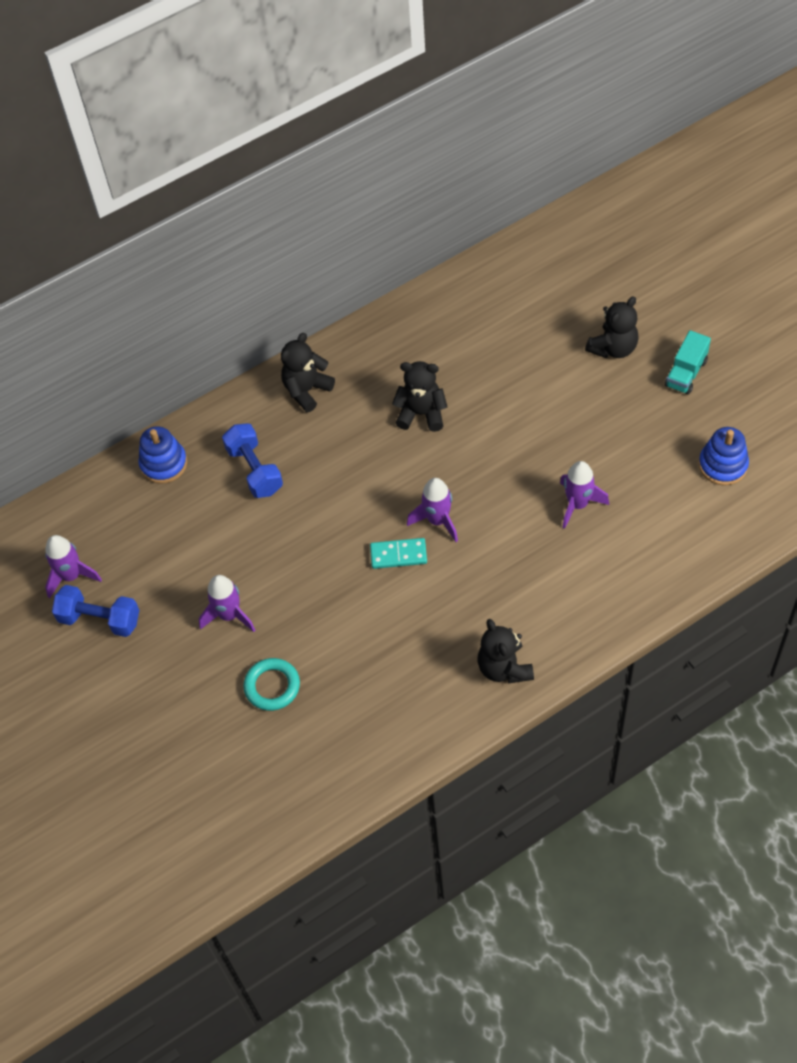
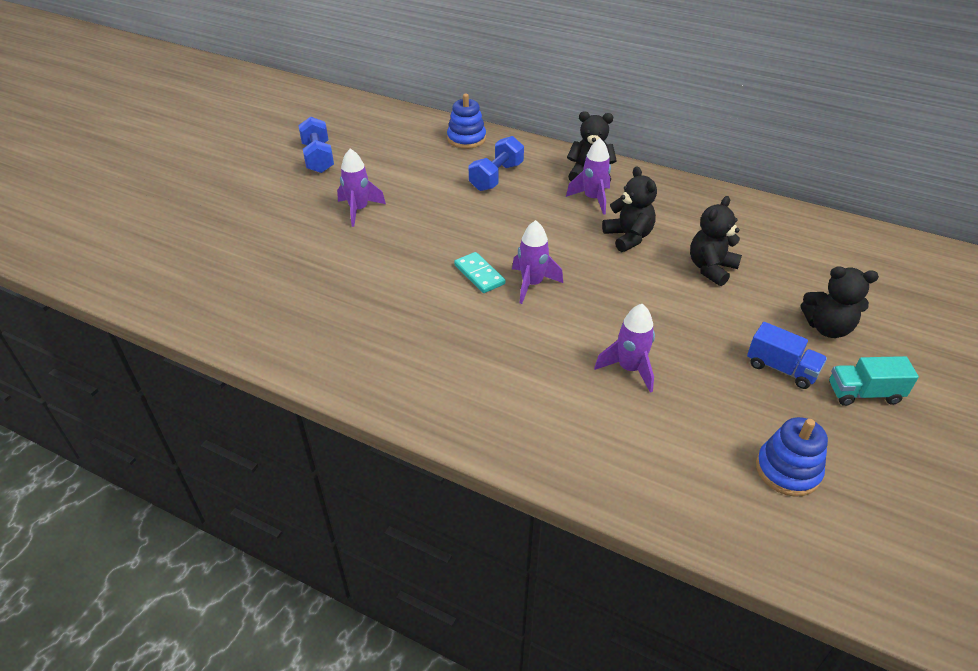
camera: 55 degrees right, 15 degrees down
(71, 576) = (346, 136): purple rocket -> purple rocket (593, 199)
(272, 686) = (306, 253): turquoise ring -> none
(504, 668) = (408, 384): black teddy bear -> black teddy bear (711, 268)
(635, 406) = (781, 368): none -> blue truck

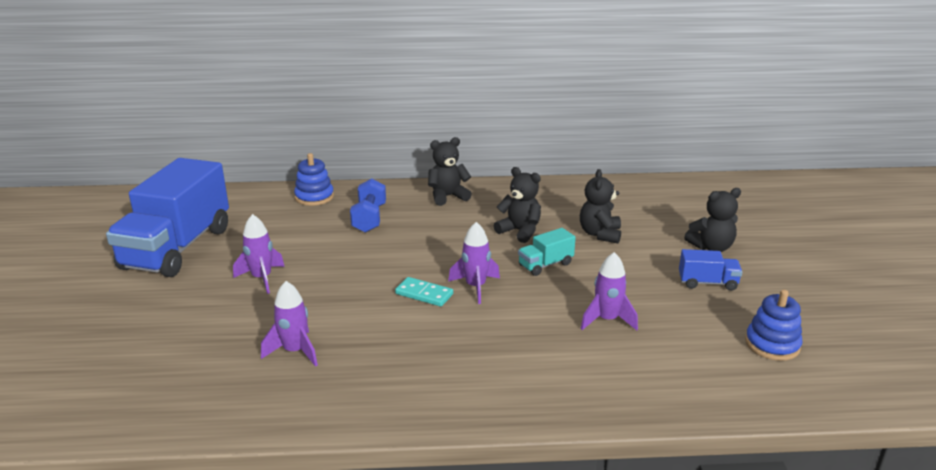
camera: 30 degrees left, 15 degrees down
(318, 158) = (177, 248): blue dumbbell -> blue truck
(593, 199) = (466, 213): purple rocket -> purple rocket (295, 351)
(863, 393) = (770, 280): turquoise truck -> turquoise truck (545, 265)

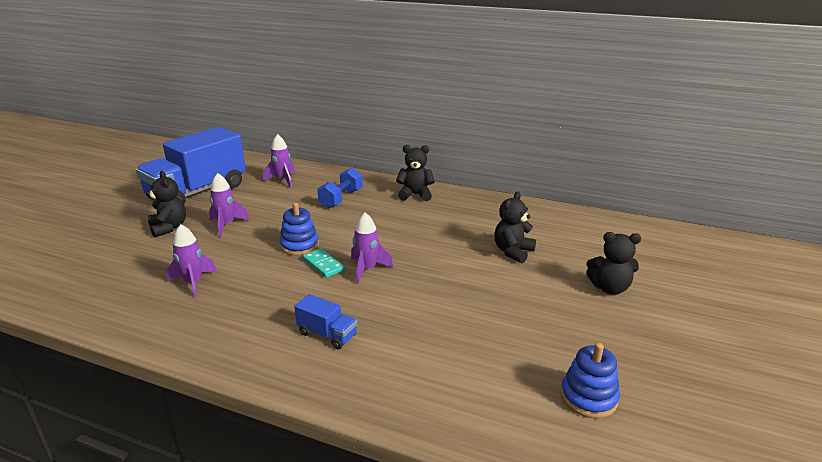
camera: 25 degrees right, 0 degrees up
(314, 197) = (319, 176): blue stacking toy -> blue stacking toy (299, 245)
(520, 231) = (446, 234): black teddy bear -> black teddy bear (169, 228)
(545, 265) = (441, 266): turquoise truck -> none
(607, 320) = (448, 327): purple rocket -> purple rocket (283, 180)
(707, 283) = (575, 319): blue truck -> blue truck (327, 334)

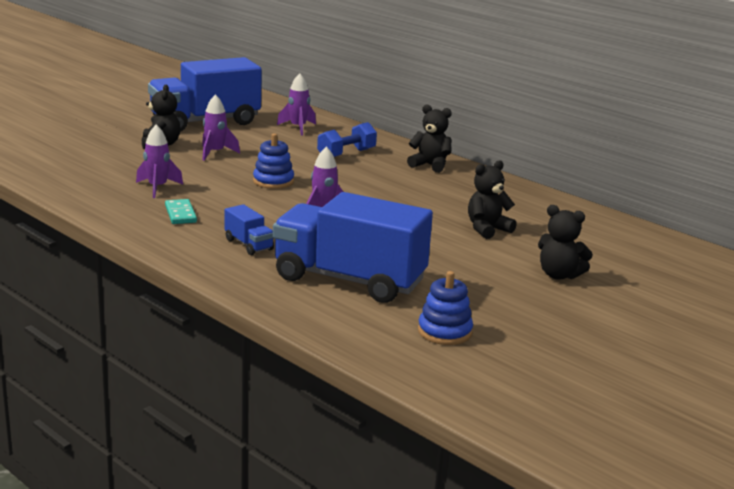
camera: 20 degrees right, 5 degrees down
(323, 265) = (284, 200): turquoise domino -> turquoise domino (180, 214)
(452, 353) = (349, 280): none -> blue truck

